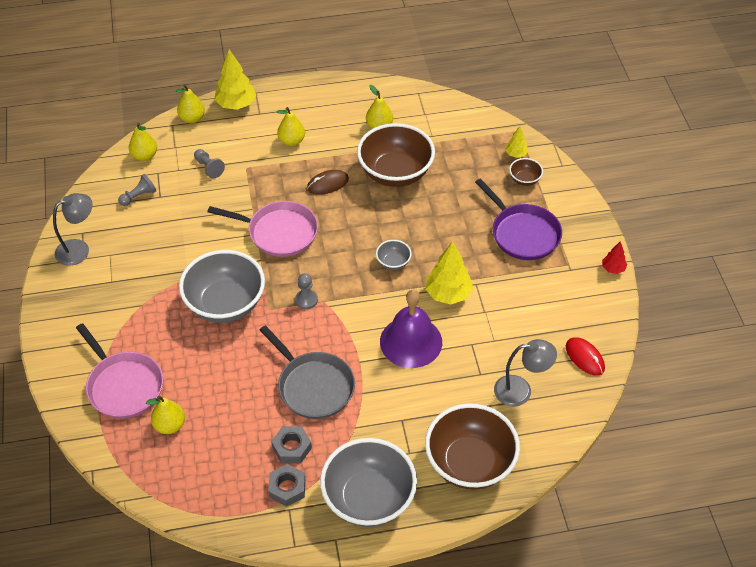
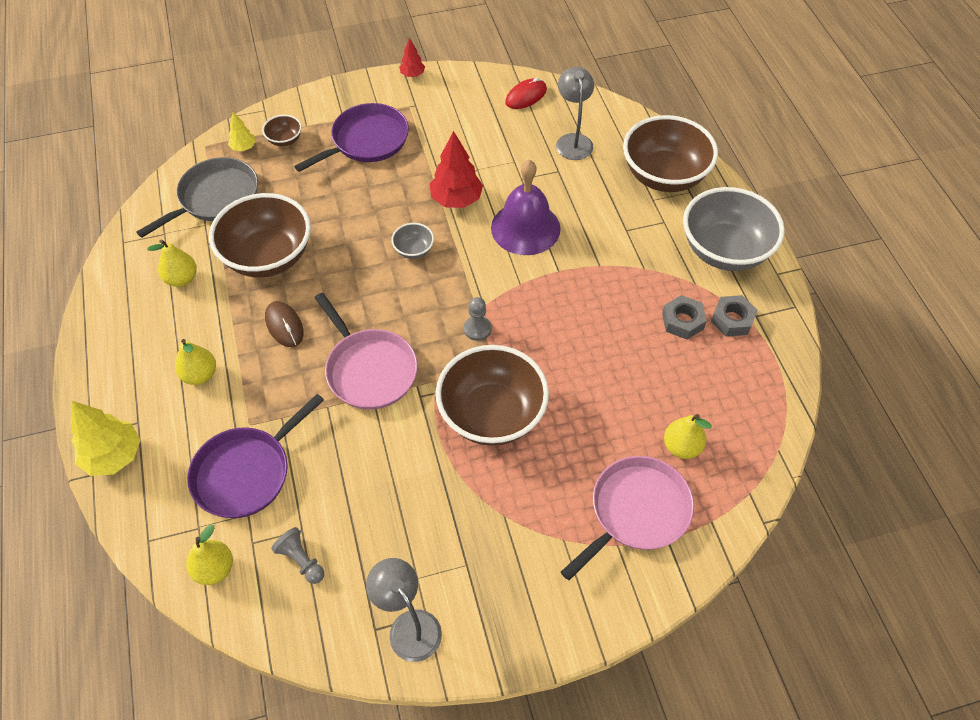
camera: 95 degrees left, 5 degrees up
(192, 118) = (137, 513): yellow pear -> none
(209, 168) = (246, 473): grey pawn -> purple pan
(225, 304) = (492, 414): grey bowl -> brown bowl
(279, 232) = (369, 370): pink pan -> pink pan turned 135 degrees clockwise
(313, 386) = (599, 309): grey pan -> grey pan (215, 198)
(448, 294) = (456, 199): yellow tree -> red tree

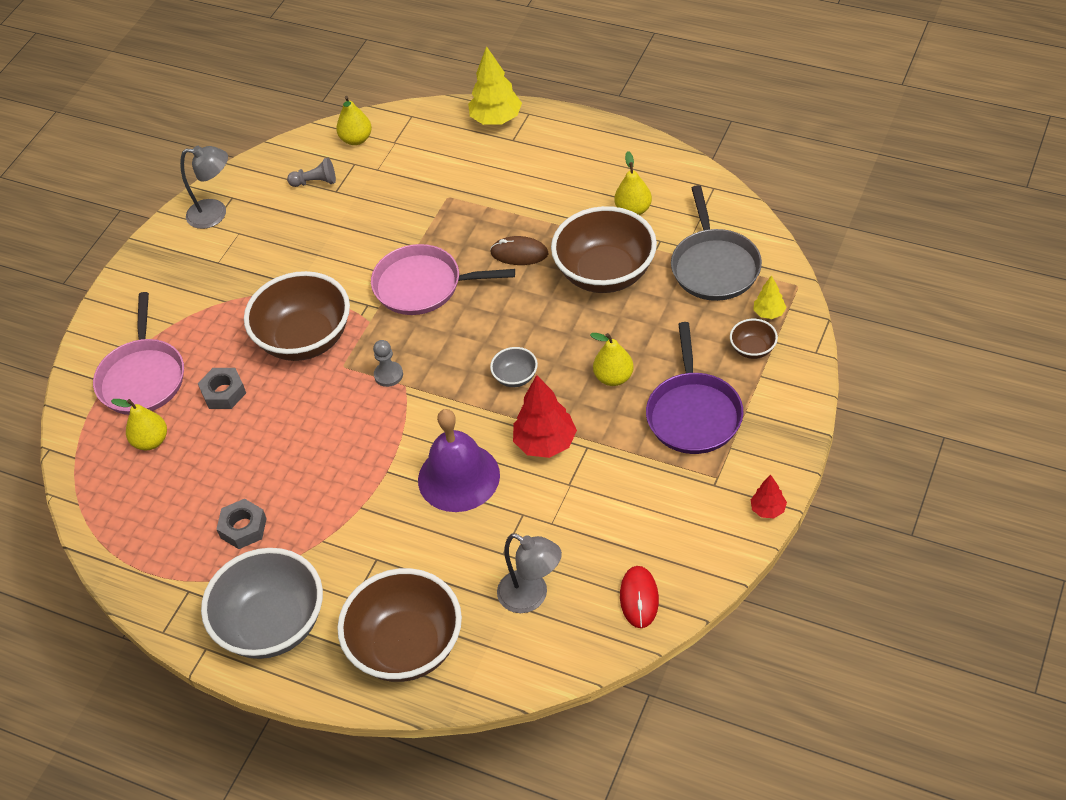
camera: 135 degrees right, 5 degrees down
(200, 375) = (521, 186): yellow pear -> yellow pear (613, 377)
(246, 473) = (409, 180): purple pan -> none
(732, 320) = (204, 568): grey nut -> grey nut (223, 393)

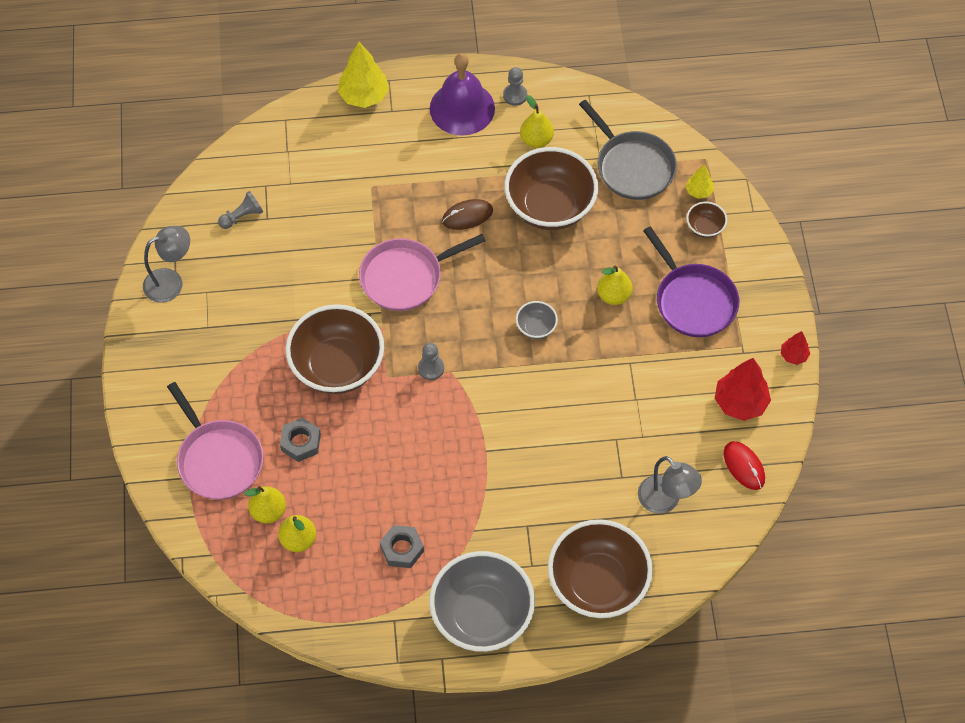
camera: 35 degrees left, 10 degrees up
(356, 139) = (250, 161): yellow pear -> yellow pear (298, 539)
(458, 477) = (546, 430): purple bell -> purple bell (462, 108)
(531, 597) = (665, 501): grey lamp -> grey lamp turned 45 degrees clockwise
(545, 443) = (596, 373): red tree -> red tree (740, 403)
(639, 164) = (515, 95): none -> grey pawn

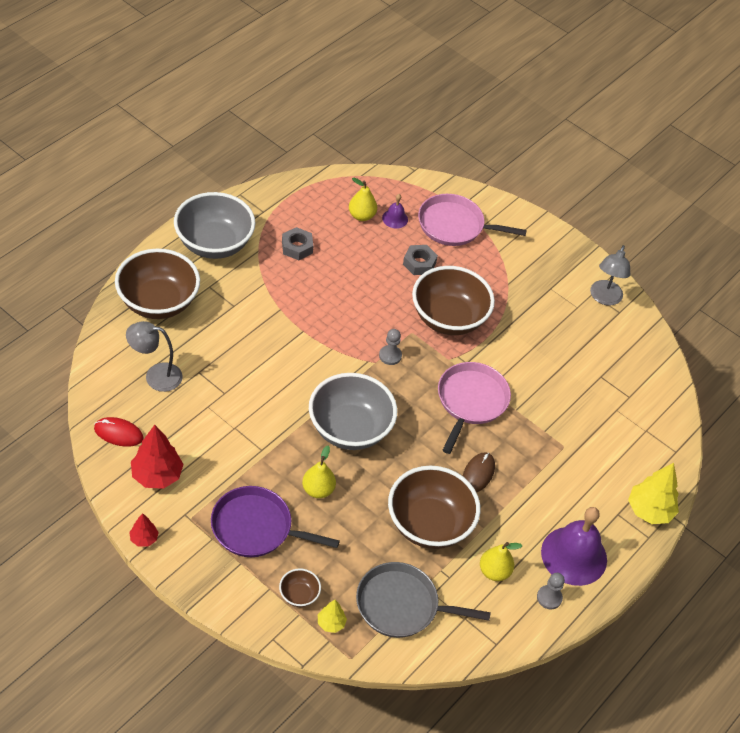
camera: 130 degrees right, 10 degrees down
(242, 216) = (616, 366): grey pawn -> none
(268, 511) = (395, 218): yellow pear -> purple bell
(536, 327) = (350, 429): grey bowl -> grey bowl, size x2.30

